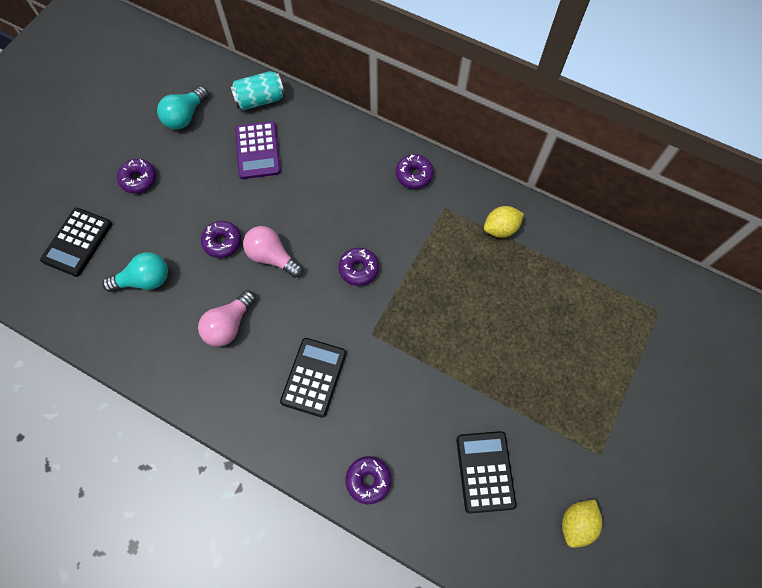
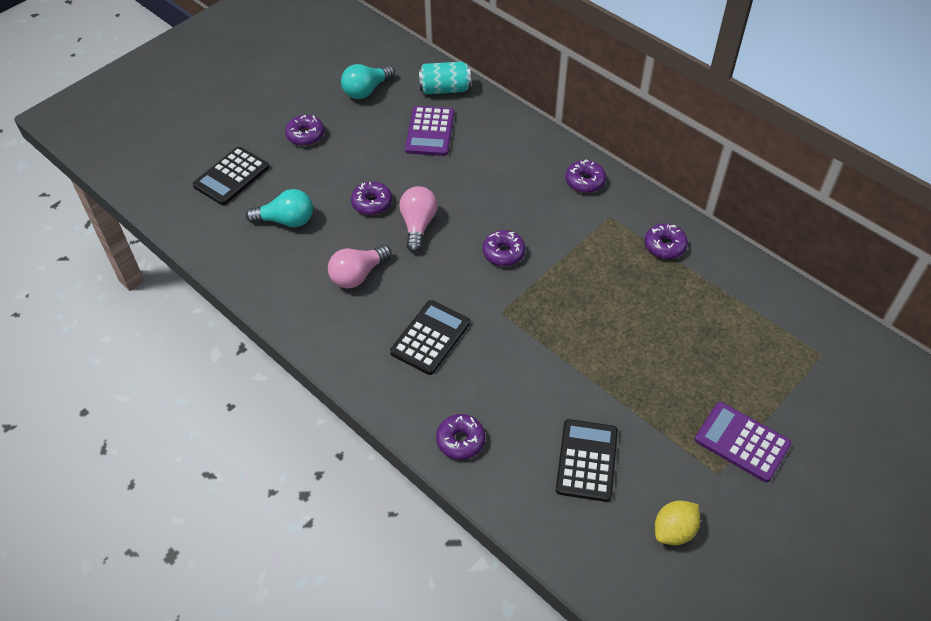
camera: 15 degrees right, 15 degrees down
(272, 257) = (418, 225): pink light bulb -> pink light bulb turned 45 degrees clockwise
(500, 229) = (664, 246): yellow lemon -> purple donut
(613, 417) = (742, 442): none -> purple calculator

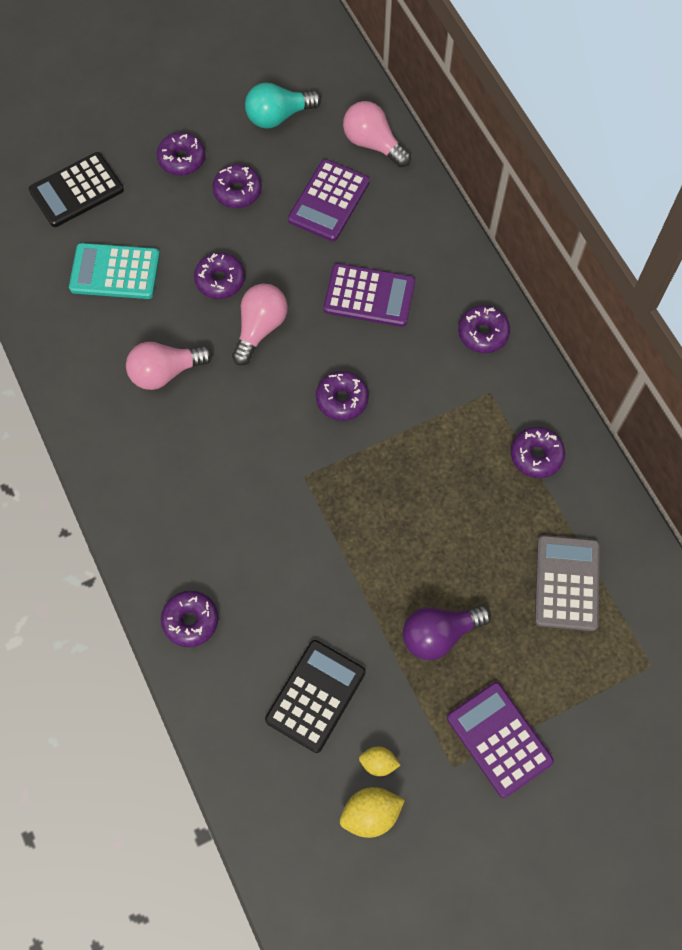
camera: 20 degrees right, 15 degrees up
(286, 220) = (115, 272): turquoise light bulb -> turquoise calculator
(358, 144) = (237, 191): none -> purple donut
(430, 338) = (212, 482): black calculator -> none
(445, 89) = (373, 144): turquoise can -> pink light bulb
(490, 182) = (369, 296): none -> purple calculator
(658, 385) = (439, 634): none -> purple light bulb
(660, 491) = (378, 763): none -> yellow lemon
(732, 320) = (566, 583): none -> grey calculator

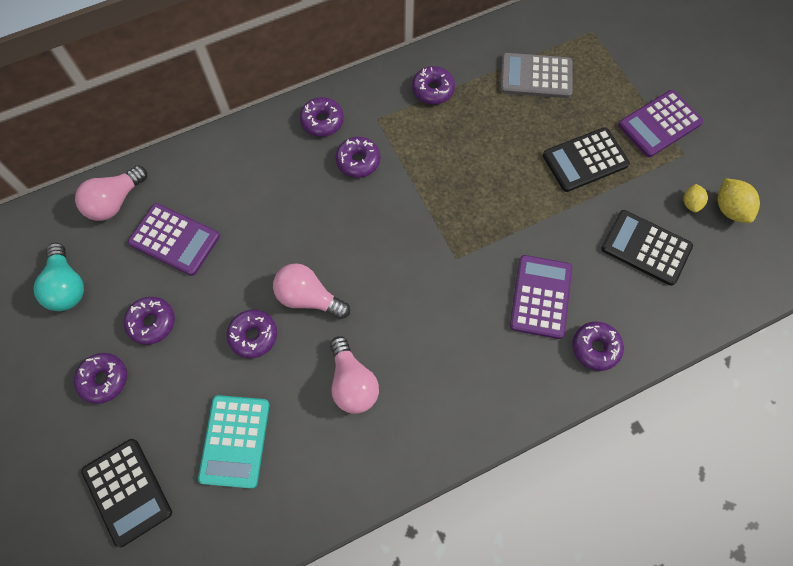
camera: 90 degrees left, 0 degrees up
(342, 399) = (383, 228): purple donut -> purple donut (358, 161)
(369, 296) = (280, 206): purple calculator -> purple calculator (540, 297)
(439, 634) = (585, 160): purple light bulb -> black calculator

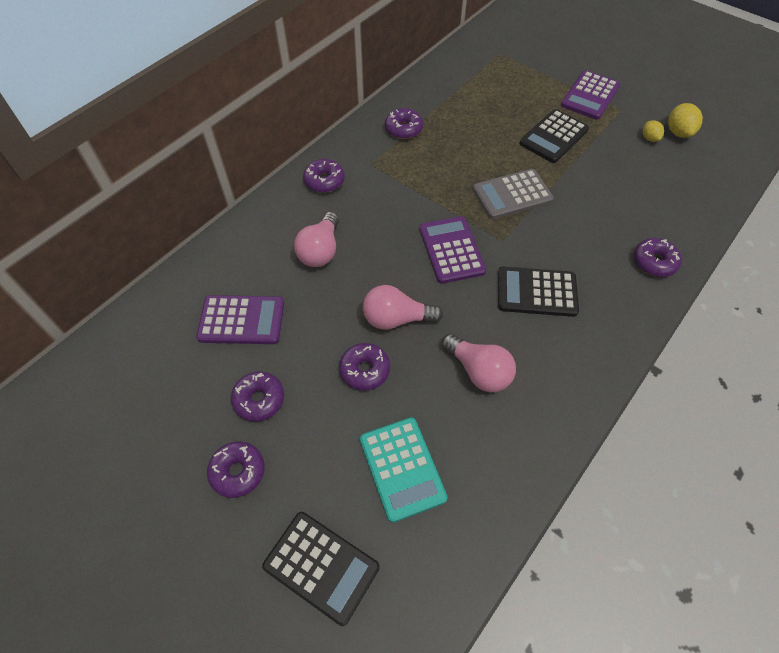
camera: 25 degrees left, 10 degrees down
(67, 286) = (152, 403): turquoise light bulb -> none
(115, 202) = (164, 311): pink light bulb -> pink light bulb (320, 251)
(358, 161) = (374, 199): purple donut -> none
(536, 76) = (478, 94): grey calculator -> grey calculator (512, 195)
(540, 297) = (587, 242): purple calculator -> purple calculator (451, 250)
(646, 248) = (640, 179): black calculator -> black calculator (536, 292)
(730, 209) = (678, 132): yellow lemon -> yellow lemon turned 45 degrees clockwise

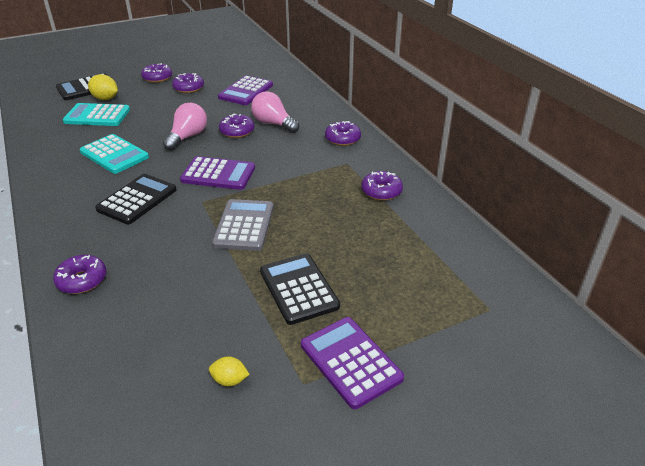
camera: 115 degrees right, 20 degrees down
(365, 370) = (166, 119): purple donut -> purple donut (237, 131)
(478, 371) = (114, 155): pink light bulb -> turquoise calculator
(678, 132) = (214, 423): yellow lemon -> yellow lemon (105, 99)

